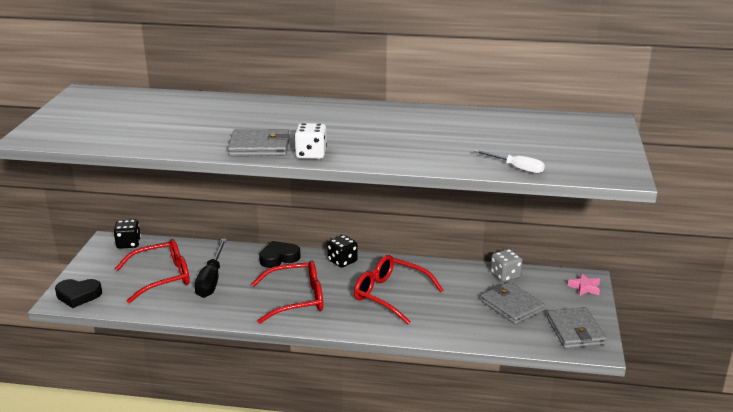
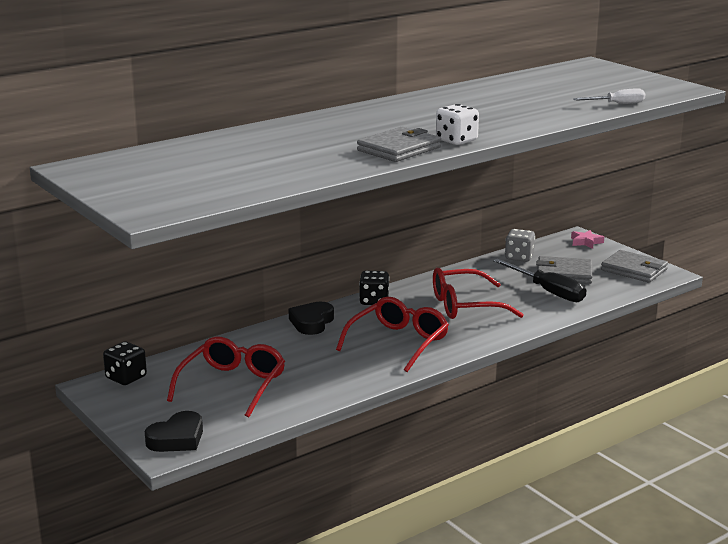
camera: 45 degrees left, 5 degrees down
(211, 280) = (287, 365): black screwdriver -> black screwdriver (548, 291)

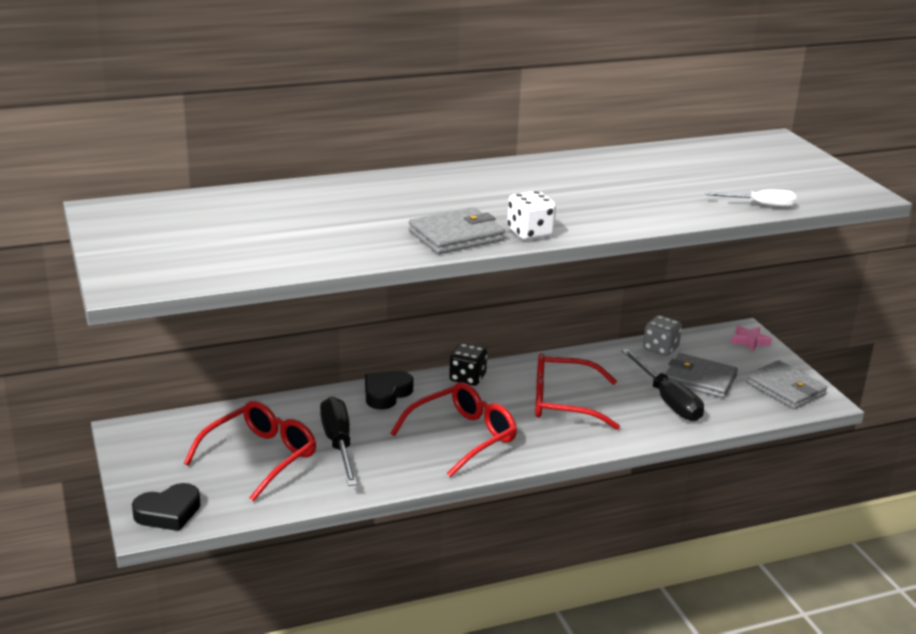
camera: 15 degrees right, 5 degrees up
(126, 378) = (161, 427): black dice -> none
(295, 364) = (338, 444): none -> black screwdriver

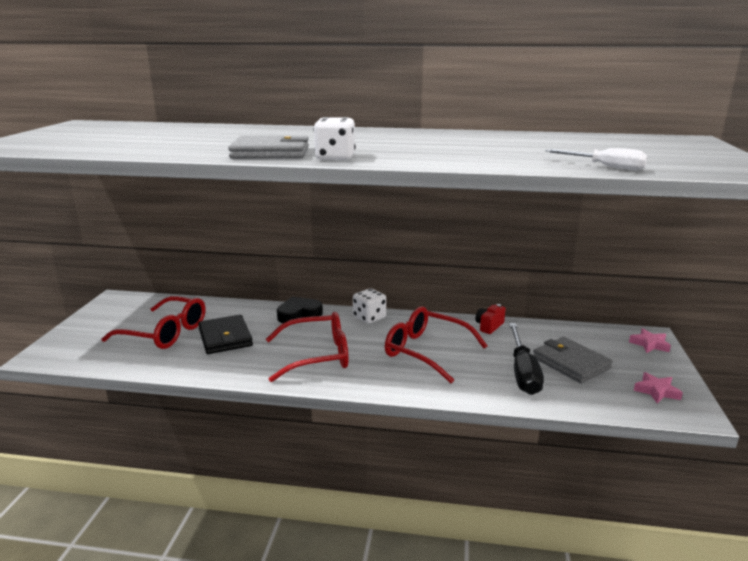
camera: 30 degrees right, 5 degrees down
(168, 512) = (63, 351): black heart -> none
(260, 457) = (165, 333): red glasses -> red glasses turned 45 degrees clockwise
(338, 444) = (225, 337): black screwdriver -> black wallet
(467, 378) = (369, 317): black dice -> white dice
(596, 357) = (489, 326): none -> red camera
(660, 349) = (554, 332): grey dice -> none
(785, 388) = (656, 391): grey wallet -> pink star

